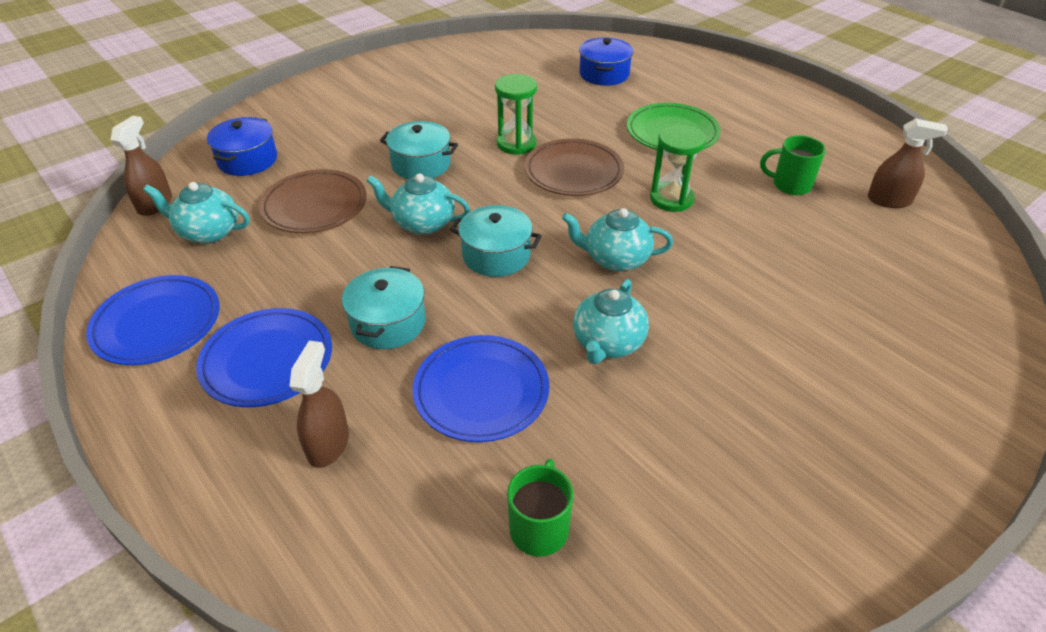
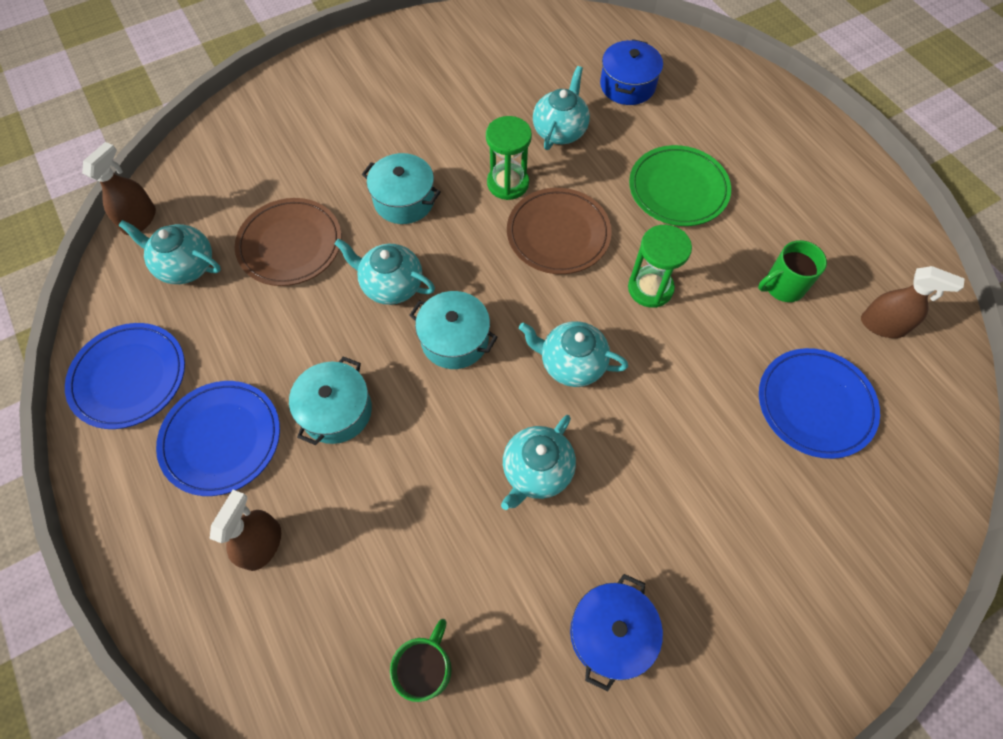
camera: 10 degrees right, 20 degrees up
(247, 160) = (233, 170): blue pot -> blue pot (610, 633)
(481, 391) = (406, 508): blue plate -> blue plate (815, 404)
(553, 106) = (560, 131): none -> turquoise teapot
(790, 185) = (782, 286): green mug -> green mug turned 45 degrees counterclockwise

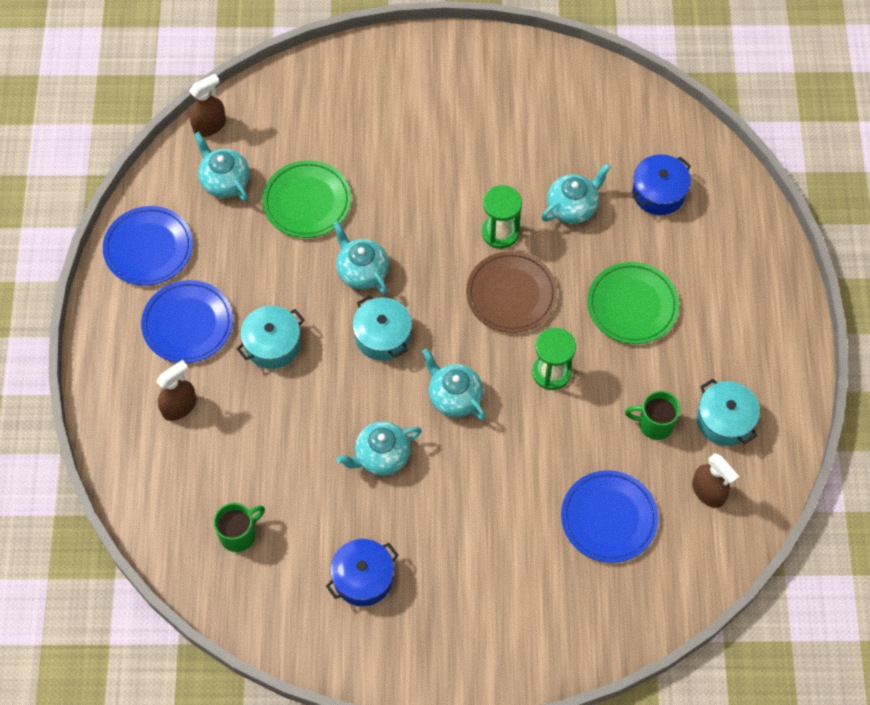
camera: 30 degrees right, 0 degrees up
(290, 245) = (307, 202): brown plate -> green plate
(404, 200) = (411, 207): turquoise pot -> turquoise pot (724, 420)

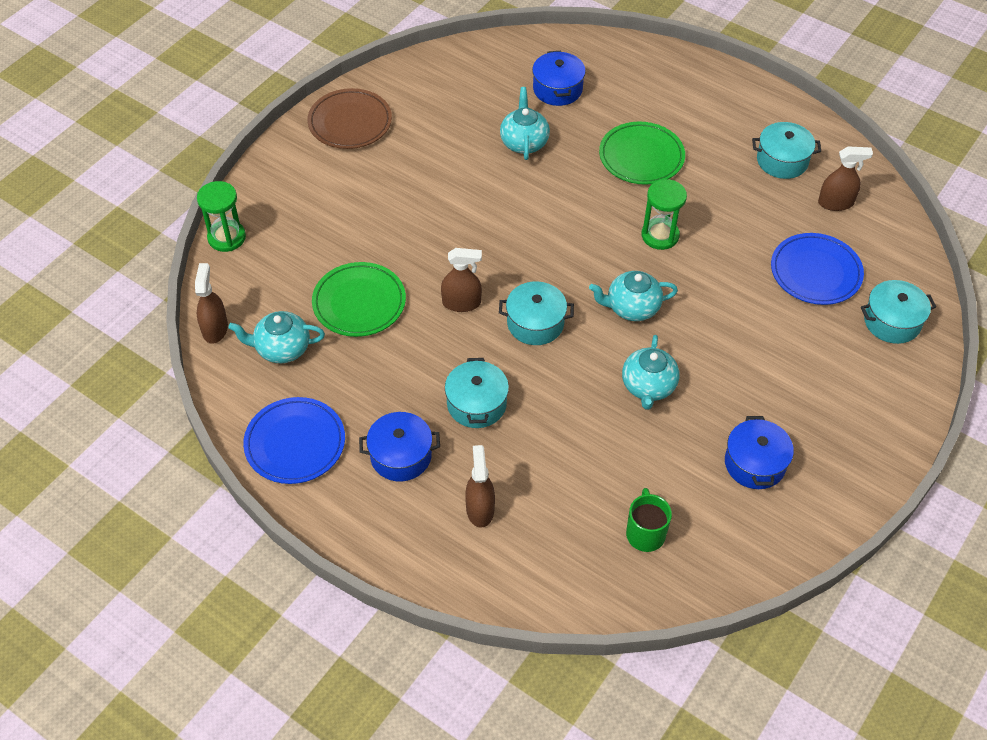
camera: 55 degrees left, 10 degrees down
(188, 324) = (401, 456): blue plate -> blue pot
(362, 271) = (461, 303): turquoise teapot -> brown spray bottle
(500, 232) = (506, 196): green hourglass -> green hourglass (226, 237)
(511, 294) = (569, 221): brown plate -> brown plate (350, 122)
(600, 609) = (892, 321): none -> turquoise pot
(654, 424) = (754, 201): green mug -> none

